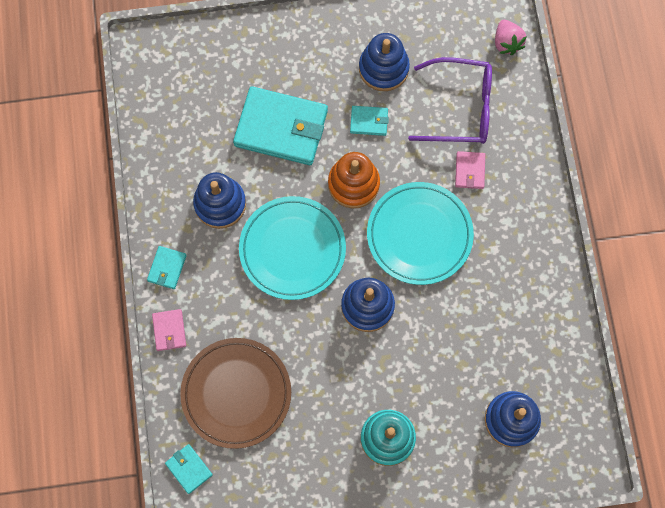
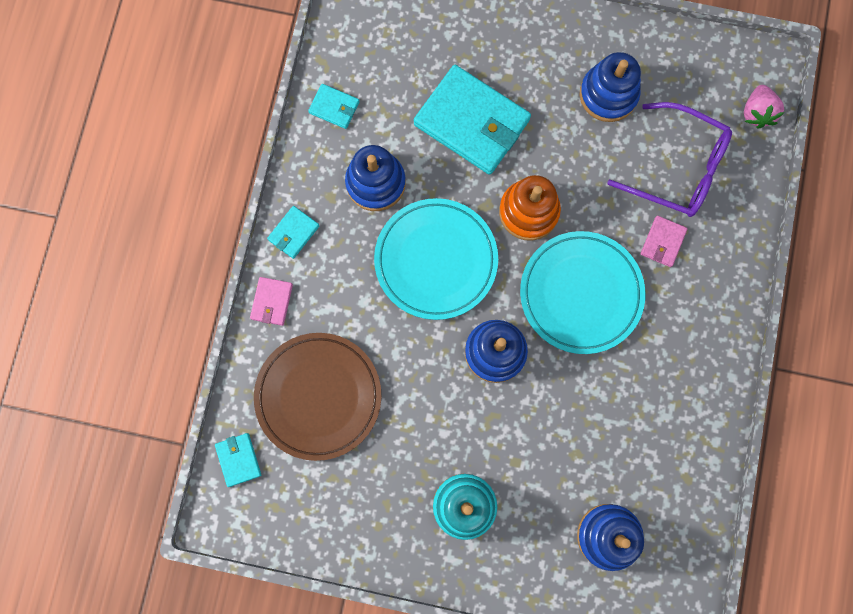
camera: 20 degrees right, 5 degrees up
(369, 121) = (570, 148): turquoise wallet -> turquoise wallet (334, 107)

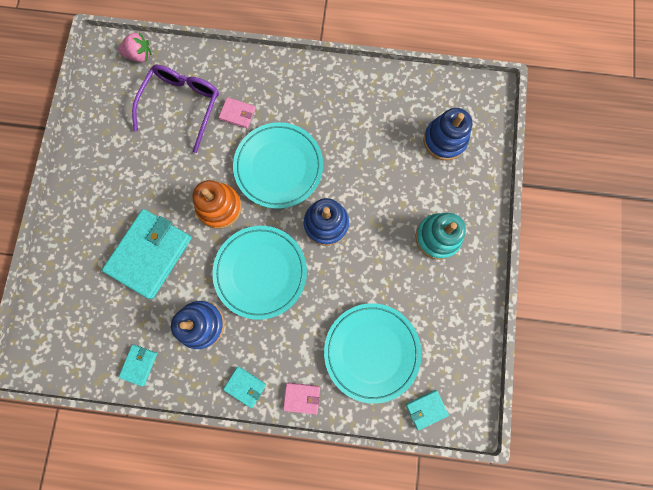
camera: 95 degrees left, 0 degrees up
(318, 396) = (371, 351): brown plate -> turquoise plate
(608, 95) = (127, 156): blue stacking toy -> none

